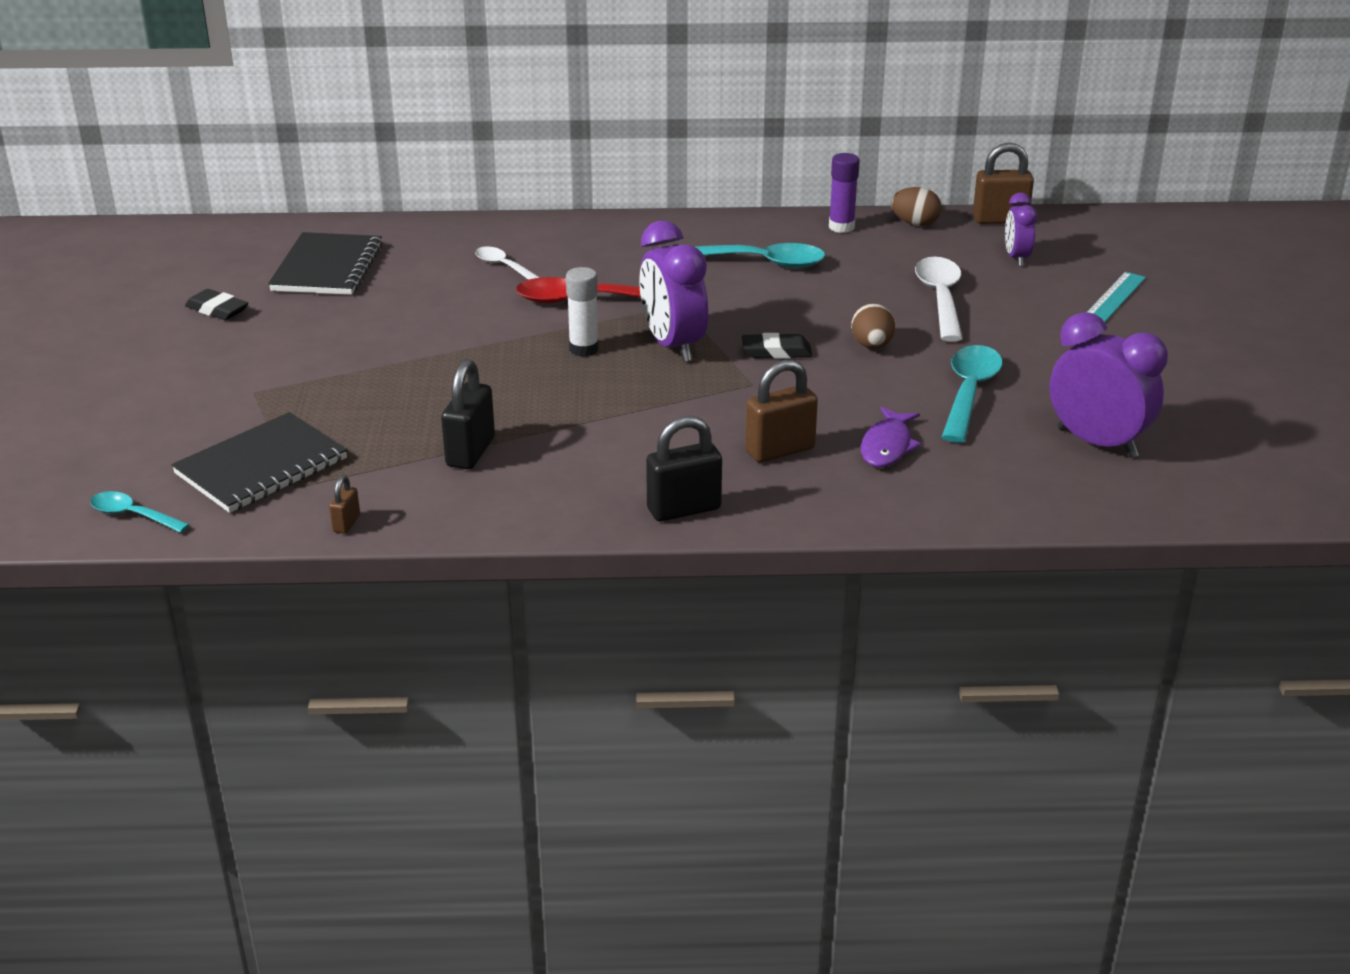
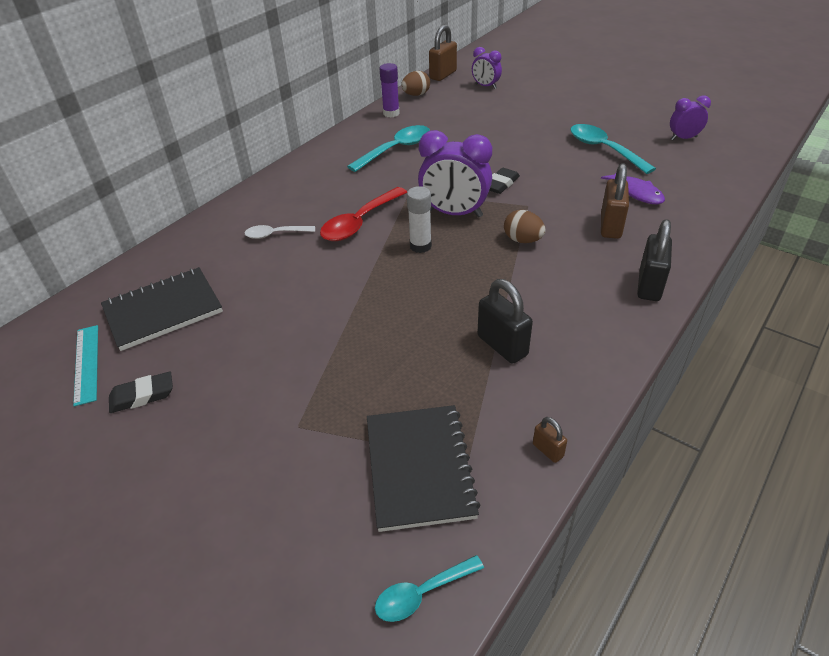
camera: 50 degrees left, 10 degrees up
(327, 268) = (163, 310): black notebook -> black notebook turned 75 degrees counterclockwise
(872, 346) = (527, 155): brown egg -> brown egg (522, 240)
(940, 298) = (501, 119): white spoon -> none
(1097, 443) = (683, 138): purple clock -> purple clock, size x0.57
(1114, 298) = (552, 81): turquoise ruler -> turquoise ruler (86, 363)

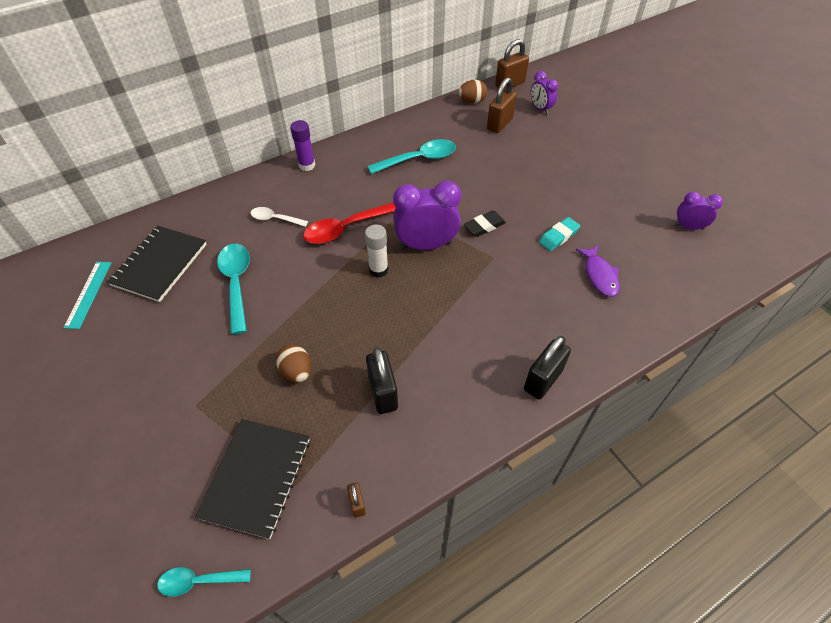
camera: 20 degrees right, 10 degrees up
(142, 396) = (109, 336): black eraser -> none
(163, 310) = (160, 265): black notebook -> black notebook turned 60 degrees counterclockwise
(391, 113) = (438, 117): purple glue stick -> purple glue stick (307, 165)
(454, 213) = (426, 245): purple clock -> purple clock turned 135 degrees clockwise
(522, 240) = (465, 293): brown egg -> brown egg (297, 371)
(576, 174) = (558, 236): none -> turquoise eraser
(603, 149) = (602, 216): turquoise spoon -> turquoise spoon (236, 283)
(610, 226) = (551, 305): brown padlock -> brown padlock (499, 124)

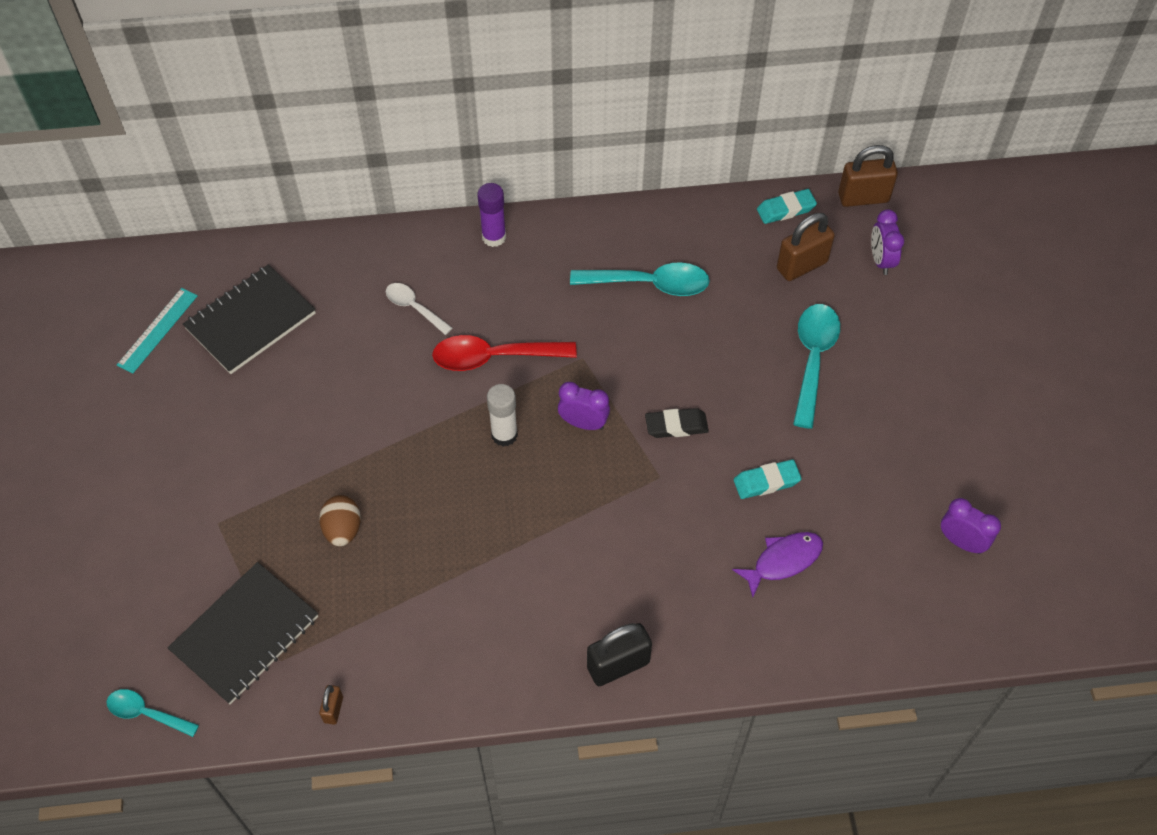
camera: 25 degrees right, 5 degrees up
(236, 283) = (327, 384): turquoise spoon -> turquoise spoon (813, 359)
(383, 393) = (425, 598): black padlock -> none
(426, 245) = (583, 423): purple clock -> purple clock, size x0.57
(472, 101) = (785, 209): brown egg -> turquoise eraser
(599, 275) = (783, 561): purple fish -> purple fish turned 135 degrees counterclockwise

